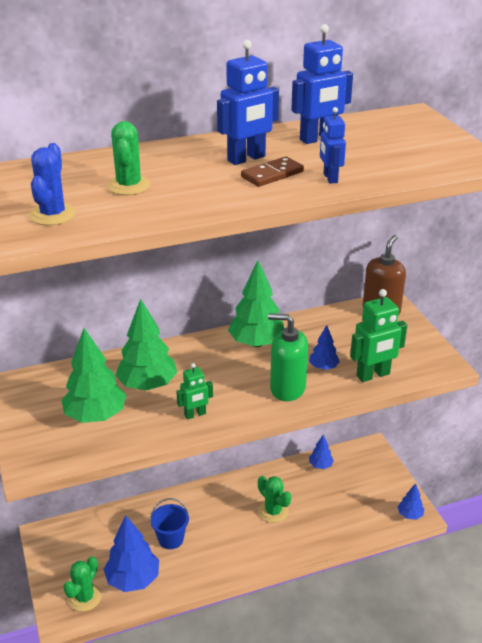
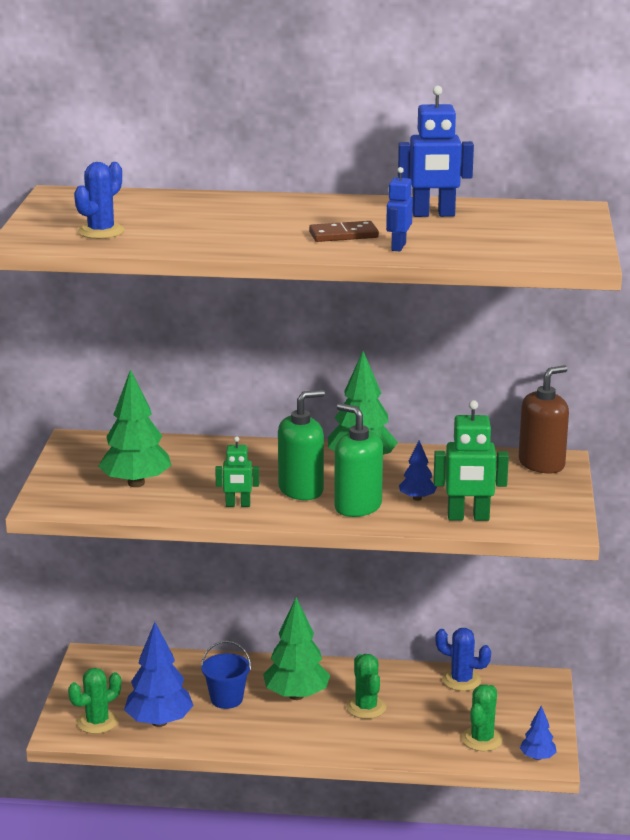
camera: 25 degrees right, 10 degrees down
(129, 186) = (193, 222): green cactus -> green cactus (482, 739)
(148, 385) = (210, 471): green tree -> green tree (296, 695)
(233, 384) = (301, 490): none -> green soap dispenser
(246, 159) = (335, 219): blue robot -> none
(320, 465) = (461, 680): blue tree -> blue cactus

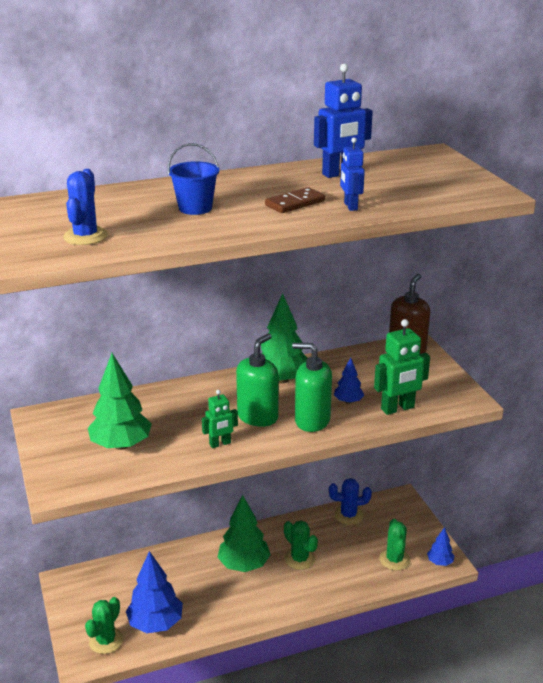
camera: 25 degrees left, 5 degrees up
(226, 699) = (194, 585): blue bucket -> blue bucket (195, 208)

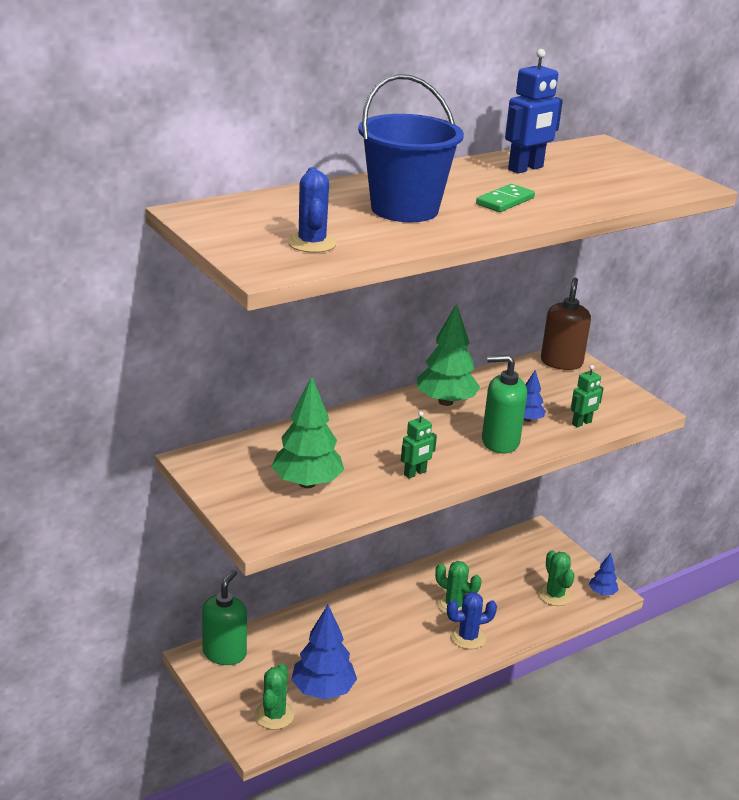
camera: 15 degrees left, 0 degrees up
(195, 208) = (404, 209): blue bucket -> blue bucket, size x1.84
(244, 565) = (396, 618): green tree -> none
(258, 416) = (440, 442): green soap dispenser -> green soap dispenser (224, 653)
(295, 203) = (505, 201): brown domino -> green domino
(348, 515) = (489, 554): blue cactus -> blue cactus (468, 637)
(350, 206) = (564, 203): blue robot -> none
(398, 408) = (582, 423): green robot -> green robot, size x0.60

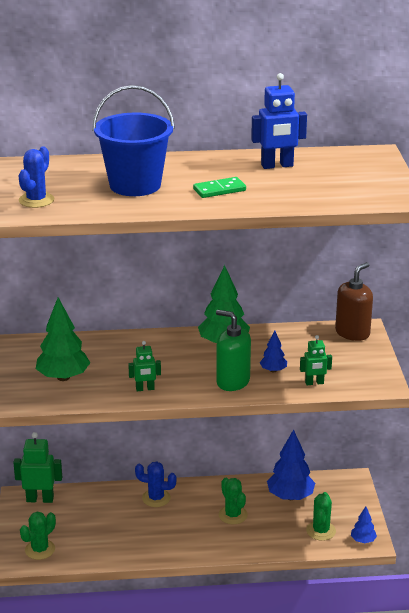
camera: 30 degrees right, 0 degrees up
(224, 653) = (40, 499): green soap dispenser -> green robot
(323, 690) = (86, 544): blue tree -> blue tree (290, 496)
(468, 637) = (222, 540): blue cactus -> blue cactus (156, 498)

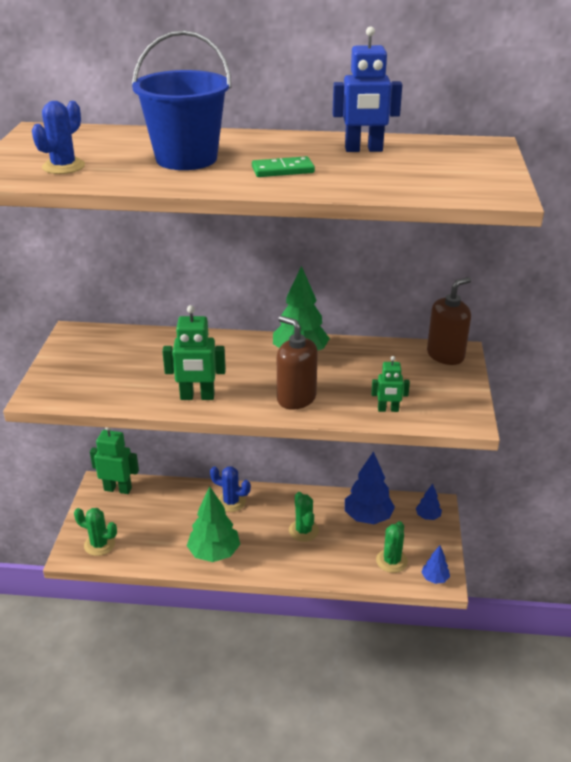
camera: 10 degrees right, 5 degrees up
(40, 549) = (99, 544): green cactus -> green cactus turned 60 degrees clockwise
(63, 377) = (116, 374): green tree -> green tree (214, 553)
(145, 389) = (197, 396): green robot -> green robot, size x1.67
(232, 382) = (296, 398): green soap dispenser -> brown soap dispenser
(273, 370) = (345, 390): blue tree -> blue tree (428, 516)

